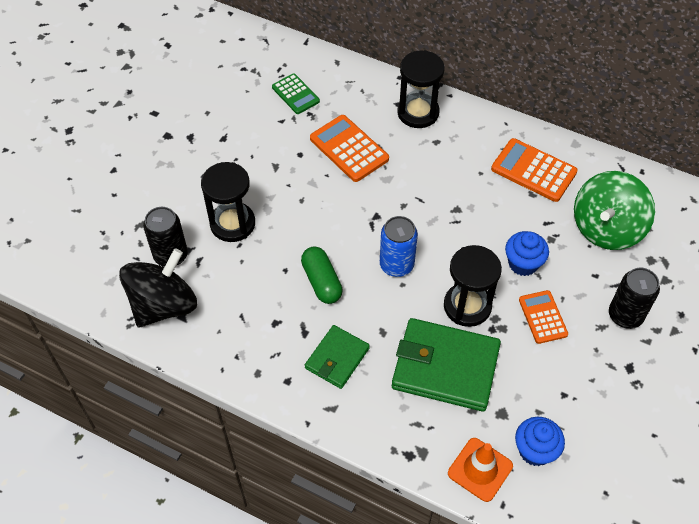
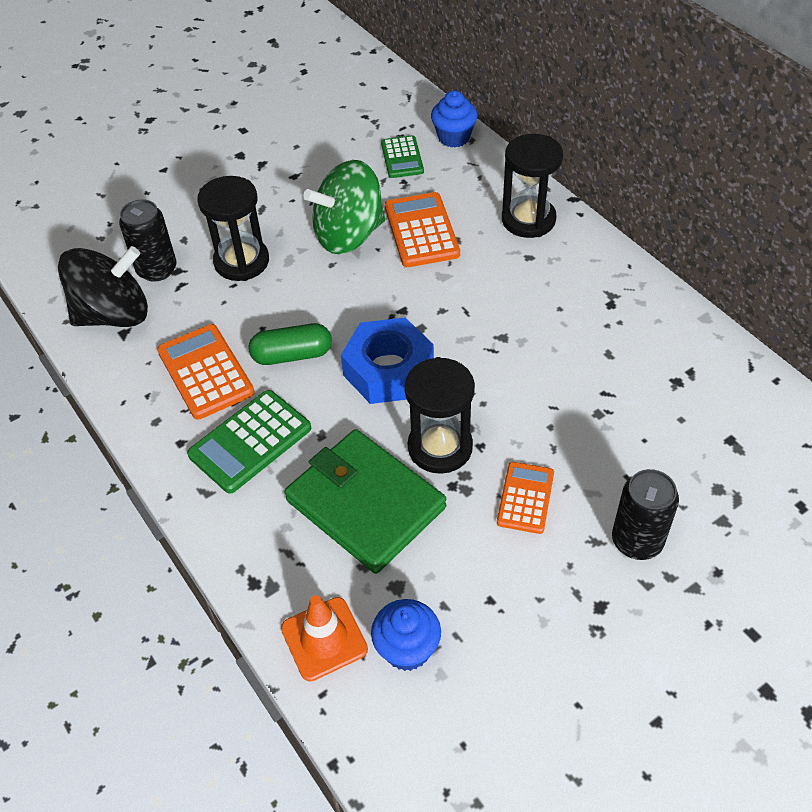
camera: 30 degrees right, 5 degrees down
(322, 281) = (292, 355): green capsule -> green capsule turned 75 degrees clockwise
(337, 358) = (250, 442): green wallet -> green calculator
(396, 265) = (388, 370): blue can -> blue nut
(523, 263) = (542, 427): blue cupcake -> blue cupcake (454, 137)
(533, 170) = (628, 329): orange calculator -> orange calculator (205, 372)
(606, 228) = (681, 428): green spinning top -> green spinning top (349, 235)

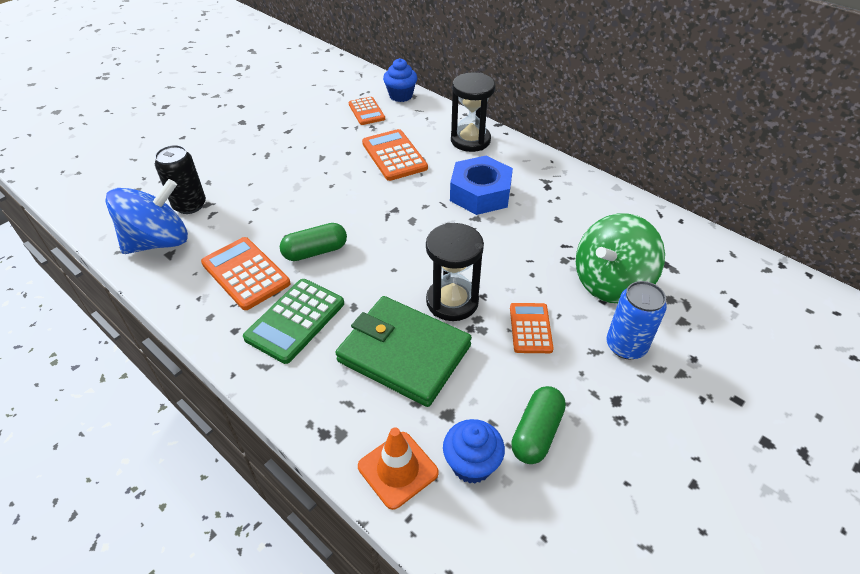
camera: 15 degrees left, 5 degrees down
(114, 315) = (158, 242): black spinning top -> blue spinning top
(241, 262) = (259, 192): black hourglass -> none
(349, 235) = (339, 164): green spinning top -> green spinning top (610, 282)
(388, 370) = (395, 252): blue nut -> blue nut (480, 193)
(402, 158) = (366, 111): green calculator -> orange calculator
(492, 627) = (536, 433): none -> green capsule
(637, 541) = (626, 346): black can -> blue can

